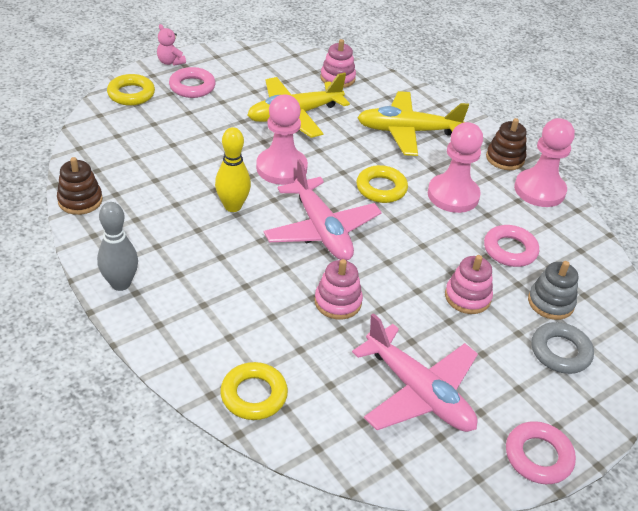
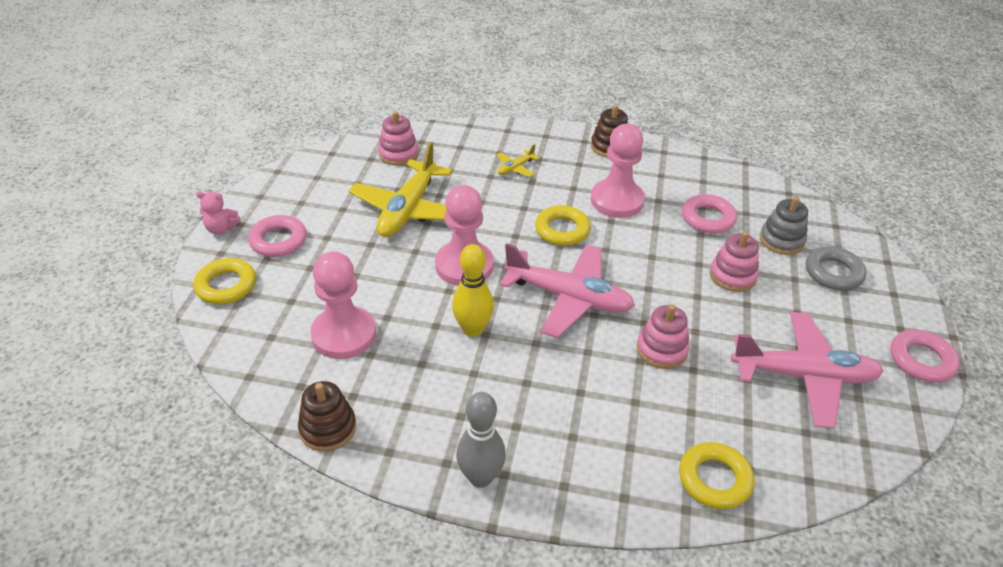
camera: 40 degrees left, 0 degrees up
(407, 131) = (515, 168): yellow plane -> yellow plane, size x0.44
(539, 190) = (663, 158): pink pawn -> pink pawn (344, 334)

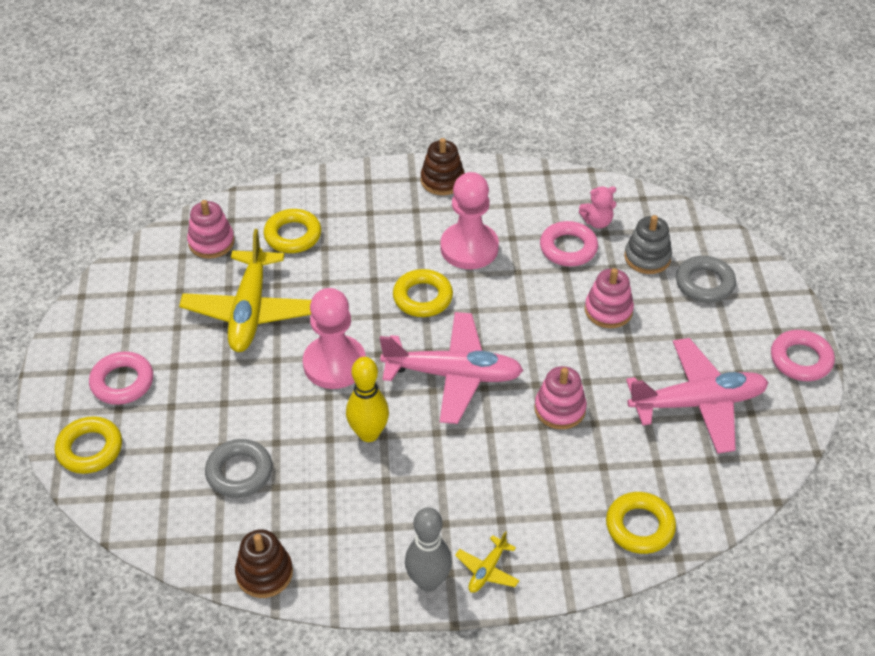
camera: 15 degrees left, 5 degrees up
(221, 229) = (51, 383): pink teddy bear -> pink teddy bear (597, 222)
(344, 334) = (239, 472): pink pawn -> grey ring
(467, 162) = (293, 235): none -> yellow ring
(515, 168) = (348, 231): yellow plane -> yellow plane (487, 570)

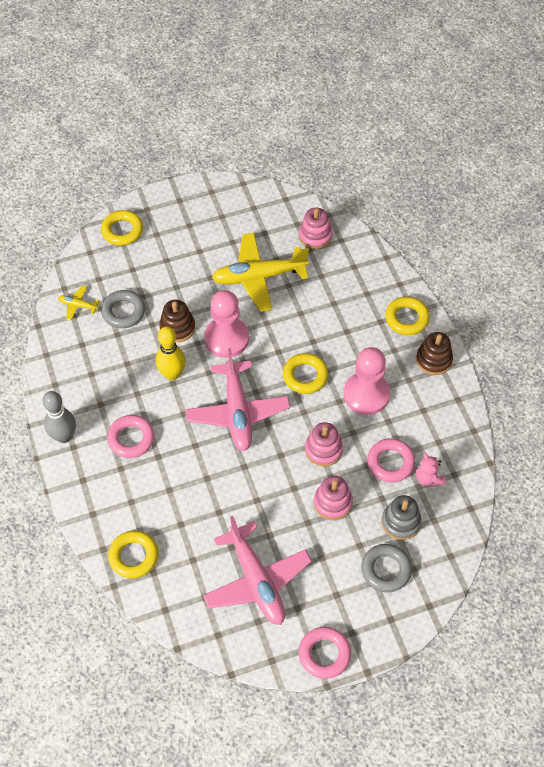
camera: 75 degrees right, 10 degrees up
(122, 382) = (178, 229): pink ring -> pink ring (131, 439)
(264, 573) = (52, 347): brown stacking toy -> brown stacking toy (177, 328)
(293, 235) = (339, 281): yellow ring -> yellow ring (406, 318)
(487, 570) = (79, 468): yellow plane -> yellow plane (78, 305)
(560, 409) = (225, 486): pink stacking toy -> pink stacking toy (323, 450)

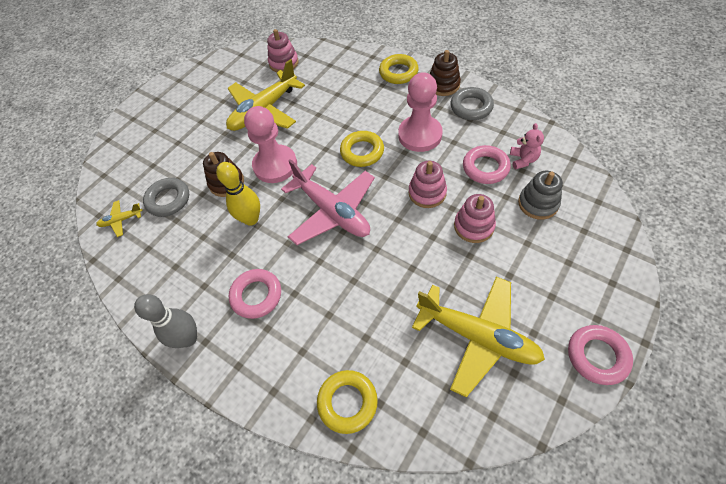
camera: 30 degrees left, 0 degrees up
(122, 230) = (122, 144): yellow ring -> none
(257, 580) = (477, 336): pink plane -> yellow plane
(386, 570) = (566, 247): grey ring -> grey ring (471, 107)
(428, 478) = (523, 160): pink teddy bear -> pink teddy bear turned 120 degrees counterclockwise

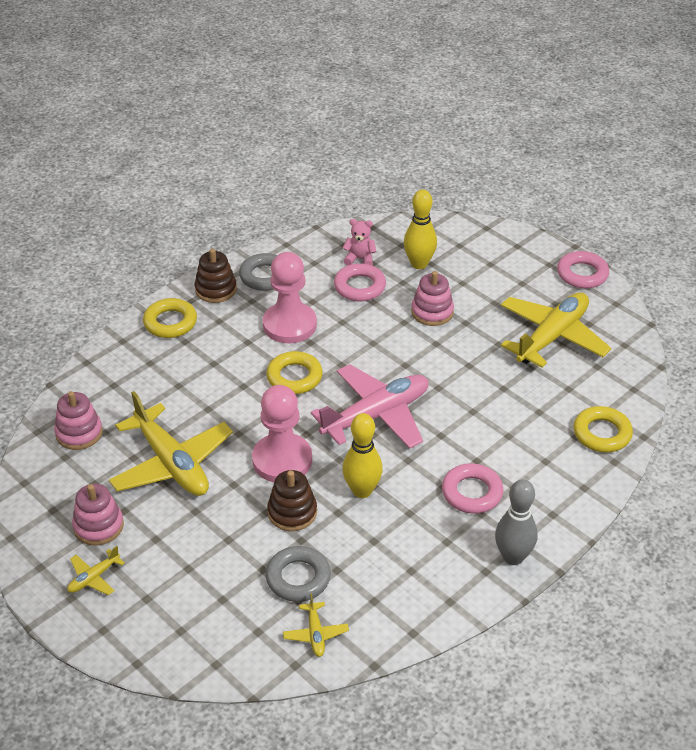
camera: 85 degrees left, 15 degrees down
(170, 103) = (94, 578): none -> yellow plane
(427, 193) = (377, 336): pink stacking toy -> pink stacking toy (98, 526)
(538, 203) = (419, 264): grey stacking toy -> yellow bowling pin

